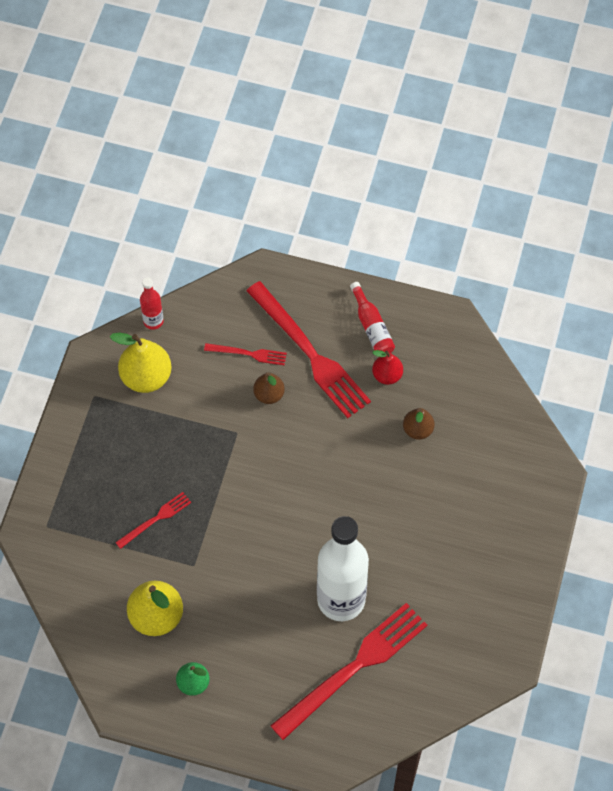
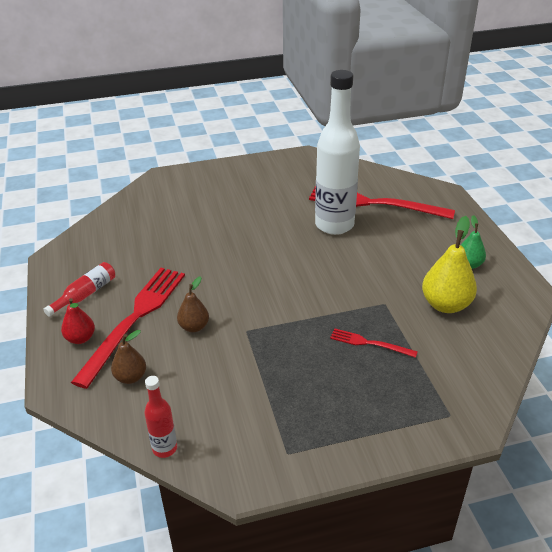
camera: 120 degrees left, 25 degrees down
(146, 377) = (235, 420): yellow pear -> none
(248, 354) = (160, 358): red fork -> none
(387, 375) = (129, 270): red pear -> red pear (80, 338)
(418, 430) = (169, 239): brown pear -> brown pear (131, 377)

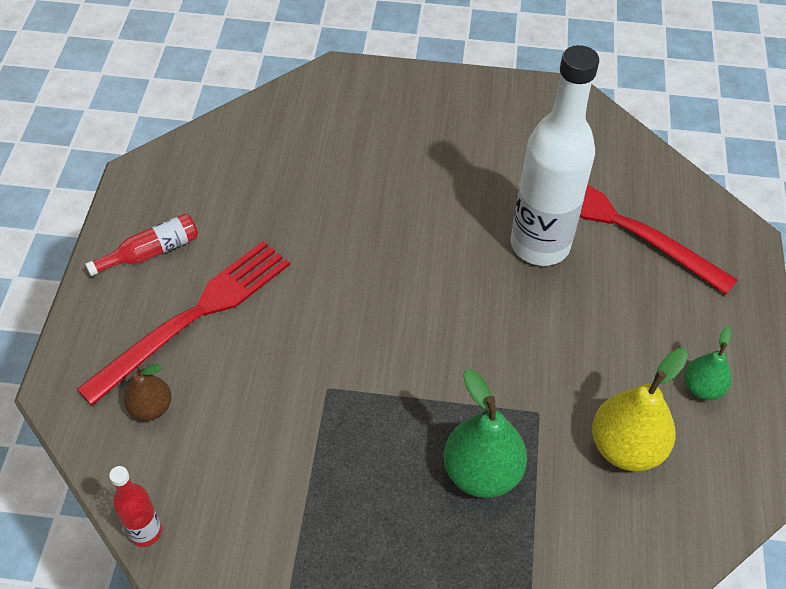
camera: 20 degrees right, 15 degrees up
(80, 338) = (117, 323): red pear -> none
(194, 327) = (263, 356): brown pear -> none
(369, 343) = (481, 472): red fork -> green pear

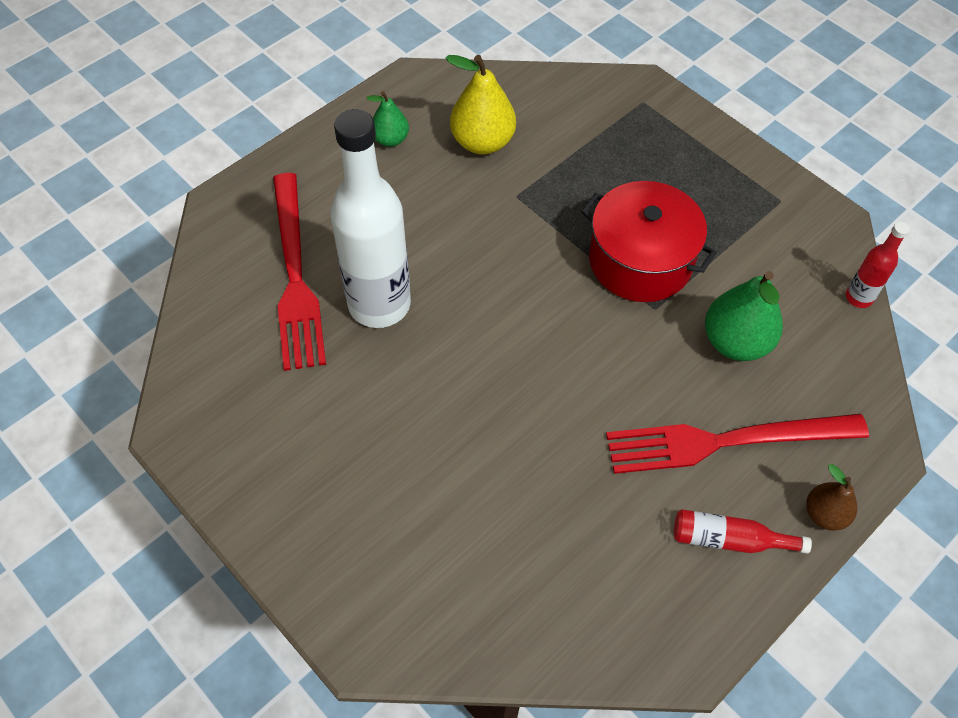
camera: 140 degrees left, 5 degrees up
(151, 408) = (808, 384): brown pear -> brown pear (824, 514)
(375, 425) = (640, 261): none -> red pot
(481, 472) = (592, 188): green pear -> green pear (735, 342)

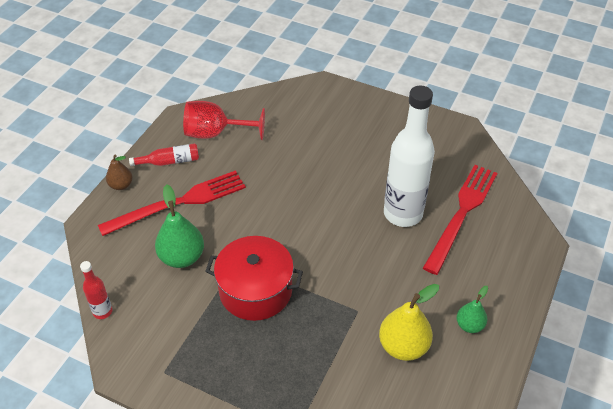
camera: 160 degrees right, 10 degrees down
(295, 276) = (462, 214): red fork -> red fork turned 60 degrees clockwise
(628, 581) = (215, 133): none -> red goblet

